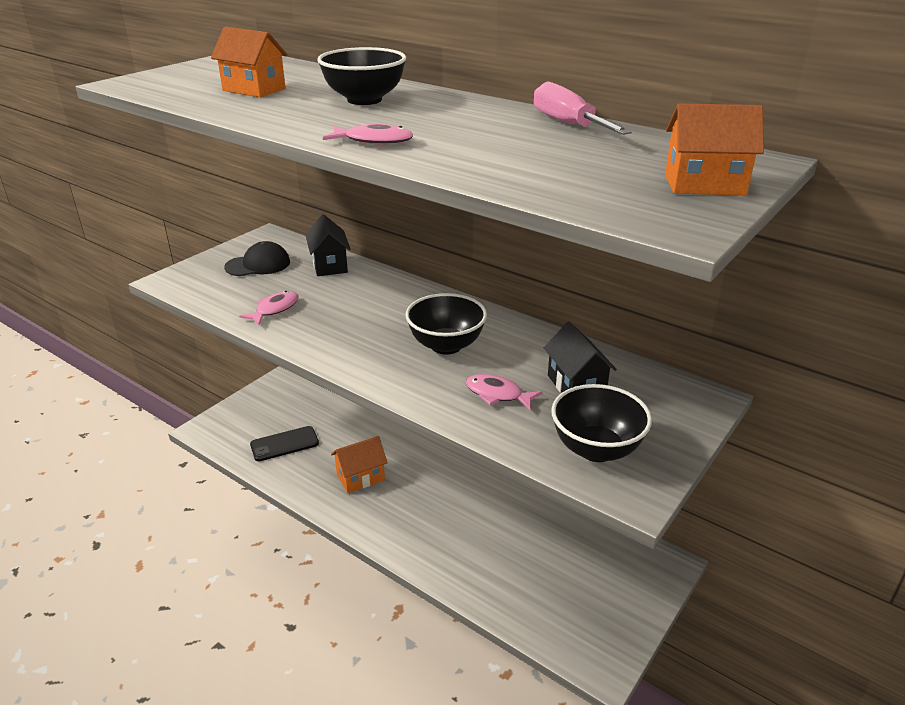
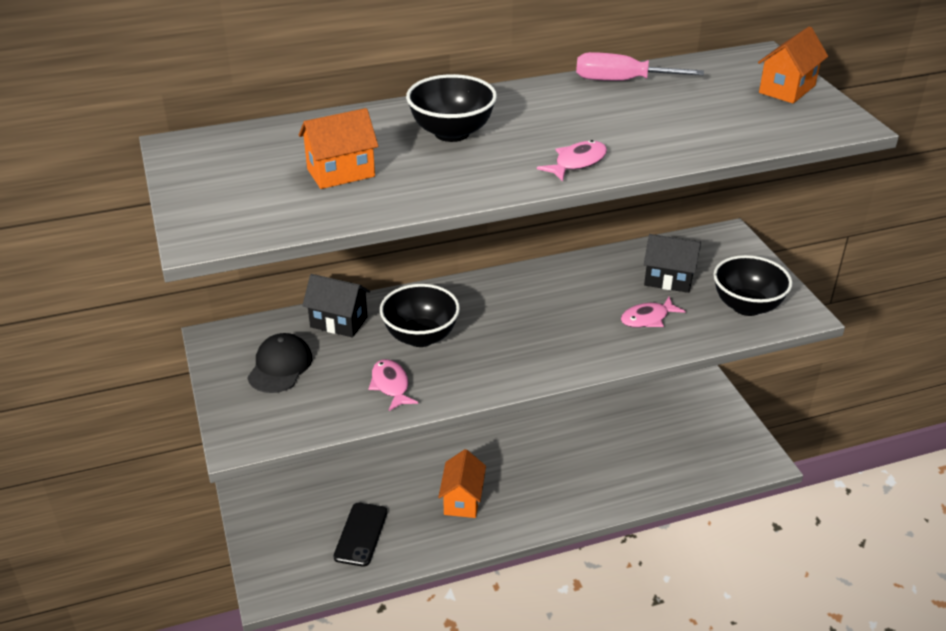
camera: 55 degrees left, 5 degrees up
(446, 345) = (556, 313): black bowl -> black bowl (420, 337)

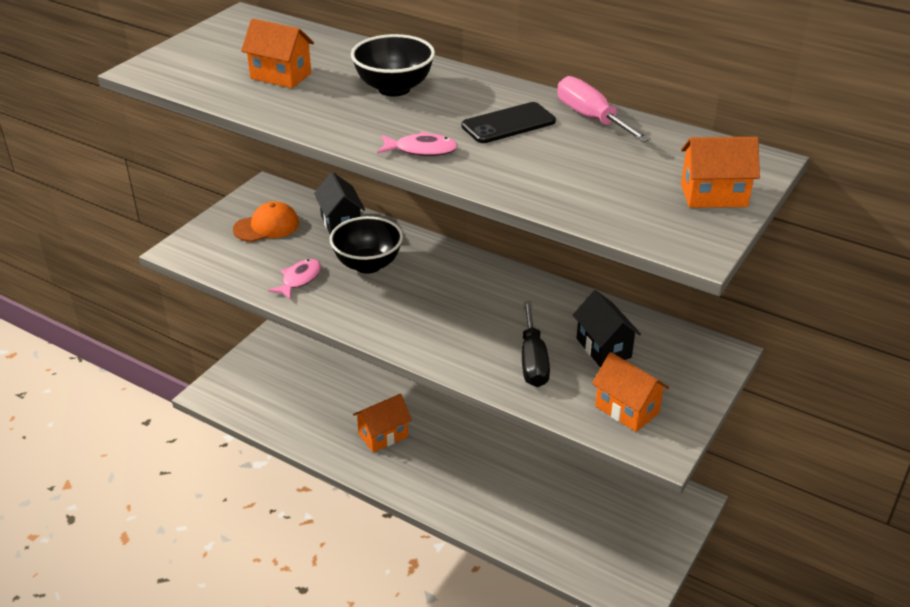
camera: 50 degrees right, 0 degrees up
(280, 366) = (266, 226): black cap -> orange cap
(361, 534) = (297, 405): black phone -> black phone (508, 124)
(647, 318) = (533, 361): pink fish -> black screwdriver
(746, 306) = (627, 409): black bowl -> orange house

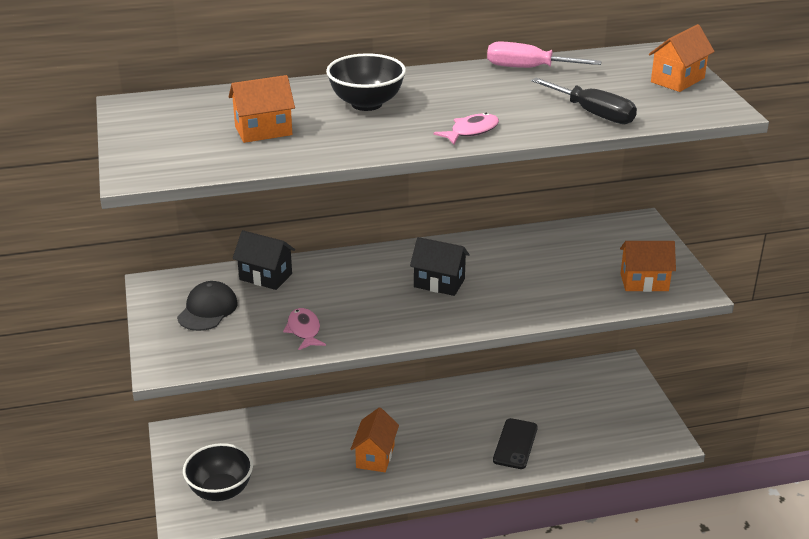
camera: 45 degrees left, 5 degrees down
(266, 226) = (207, 310): orange cap -> black cap
(368, 265) = (337, 292): black bowl -> black bowl (220, 491)
(508, 124) = (488, 92): black phone -> black phone (515, 444)
(533, 361) = (549, 288): black screwdriver -> black screwdriver (593, 114)
(603, 348) = (575, 256): black house -> black house (439, 283)

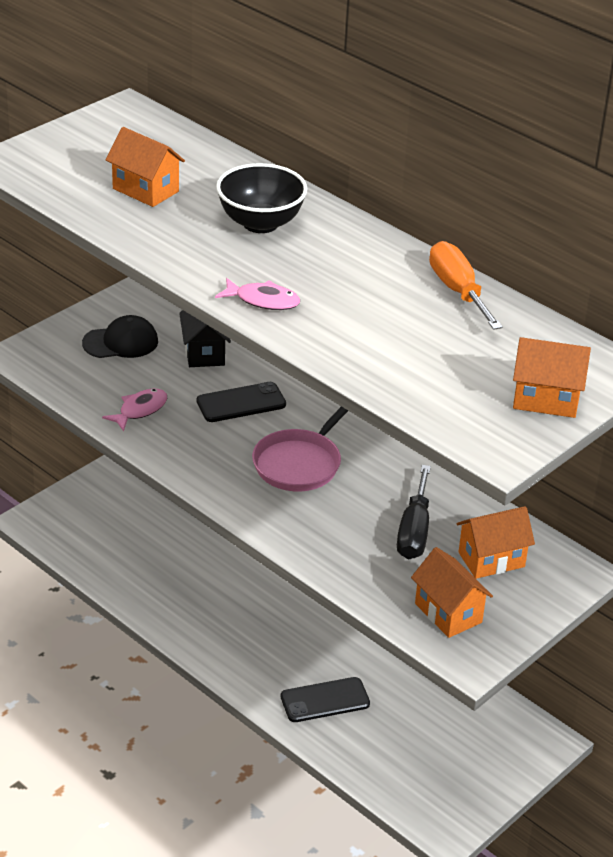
camera: 55 degrees right, 5 degrees up
(220, 491) = (85, 523): black bowl -> none
(344, 282) = (241, 403): none -> black phone
(375, 456) = (216, 603): orange house -> orange house (491, 559)
(439, 283) = (299, 464): black house -> pink pan
(528, 68) = (458, 291): pink screwdriver -> orange screwdriver
(593, 114) = (387, 364): black screwdriver -> black screwdriver (414, 531)

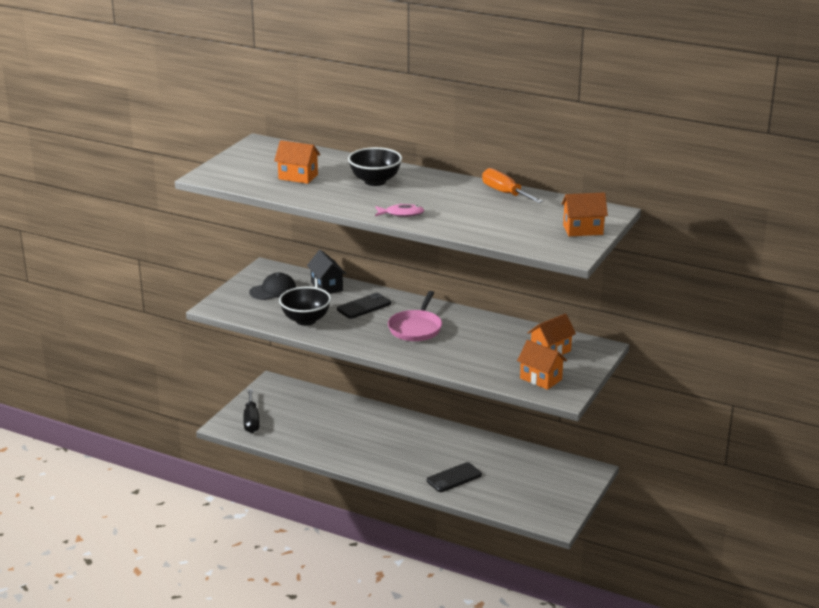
camera: 15 degrees left, 10 degrees down
(140, 410) = (306, 320): pink fish -> black bowl
(414, 531) = (500, 346): black screwdriver -> black screwdriver (251, 421)

